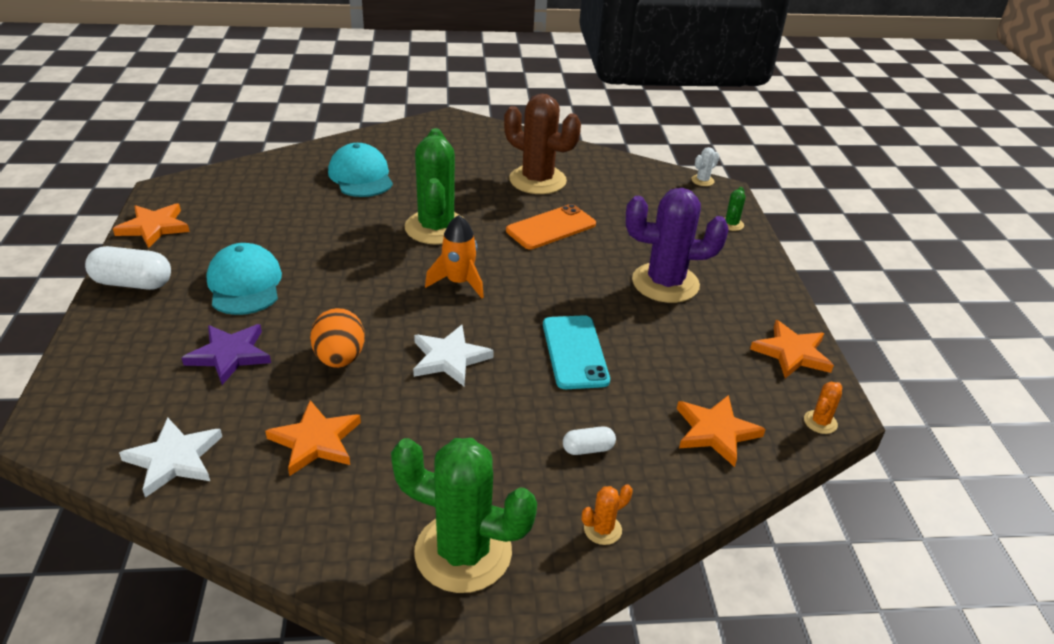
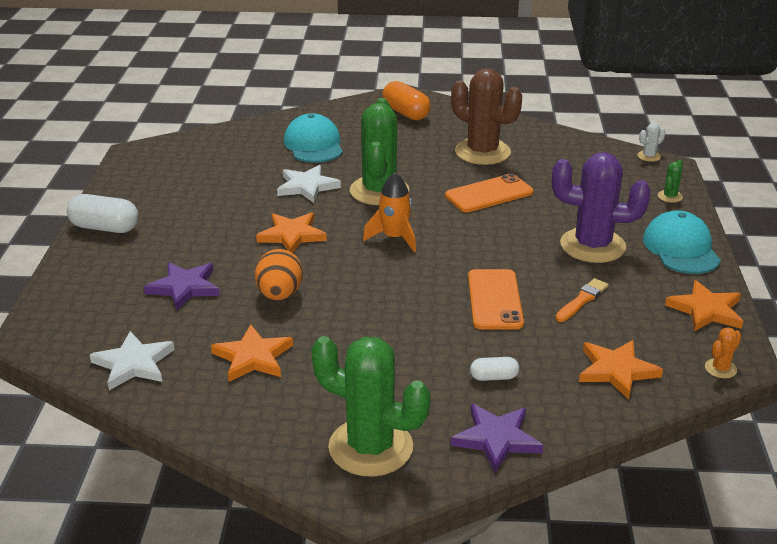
camera: 10 degrees right, 5 degrees down
(154, 227) = (125, 183): orange star -> orange star (292, 235)
(245, 284) = (201, 232): turquoise cap -> turquoise cap (681, 248)
(449, 358) = (378, 299): white star -> white star (307, 186)
(453, 138) = (406, 113): none -> orange capsule
(575, 352) = (495, 300): turquoise phone -> orange phone
(602, 529) = (496, 439): orange cactus -> purple star
(665, 348) = (582, 300): none -> orange brush

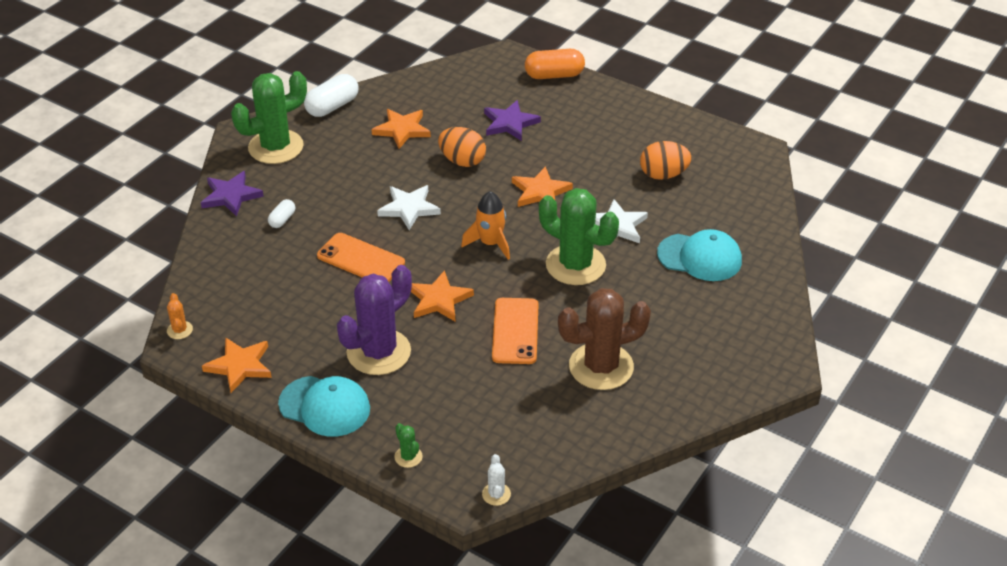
camera: 120 degrees right, 10 degrees up
(105, 228) = (627, 107): white capsule -> white capsule (332, 107)
(133, 364) = (440, 85): white star -> white star (409, 208)
(211, 184) = (663, 175): none -> orange egg
(406, 113) = (734, 350): orange capsule -> orange capsule (554, 75)
(582, 300) = (317, 304): orange brush -> none
(616, 370) = (231, 278): orange star -> orange star (439, 300)

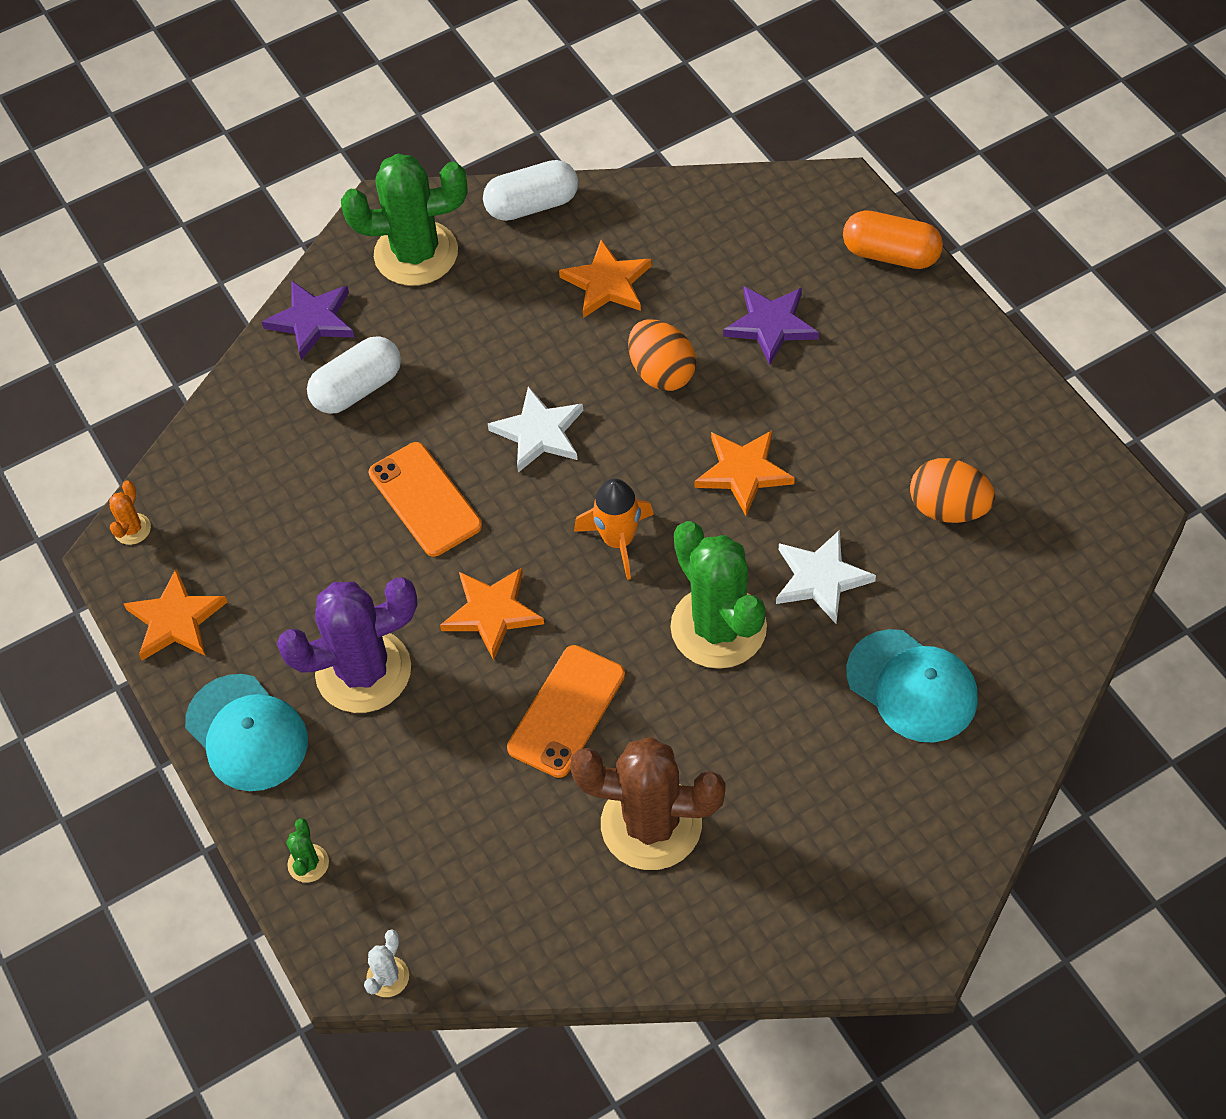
camera: 30 degrees right, 15 degrees up
(282, 220) = (357, 389): white capsule -> white capsule, size x1.85

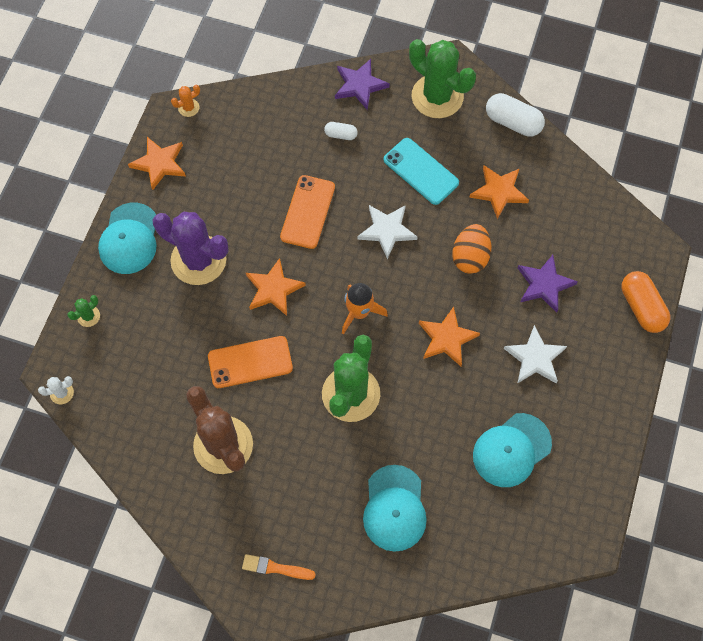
camera: 45 degrees right, 10 degrees up
(357, 389) = (341, 135): white capsule -> white capsule, size x0.54
(497, 341) = (421, 171): none -> turquoise phone
(821, 578) = (418, 420): white star -> white star (535, 358)
(874, 879) = (275, 568): none -> orange brush
(948, 508) = (511, 450): orange egg -> turquoise cap

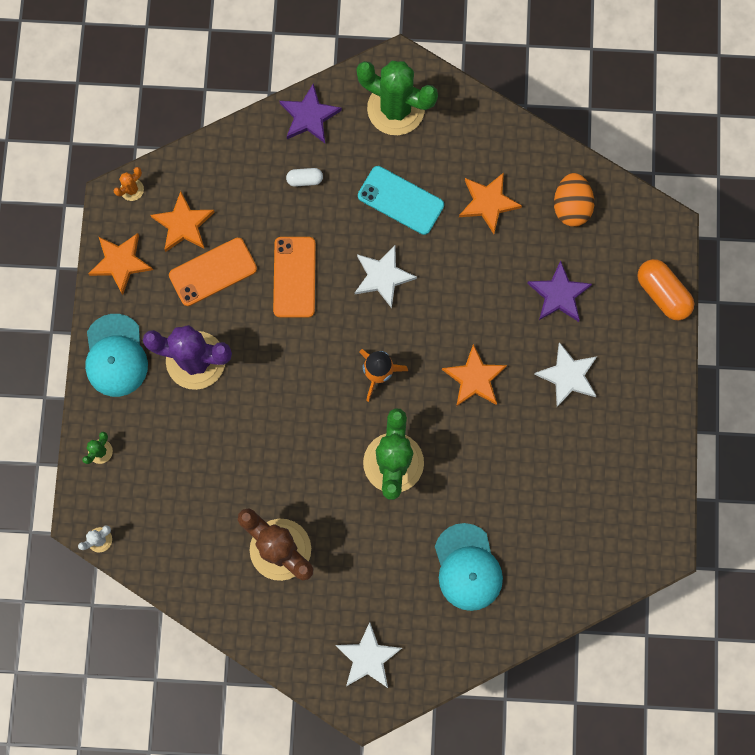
camera: 15 degrees left, 10 degrees up
(250, 362) = (282, 456): orange phone -> orange phone (213, 272)
(273, 289) = (283, 372): orange star -> orange star (183, 224)
(275, 568) = (368, 657): orange brush -> white star
(470, 257) = (476, 284): orange egg -> orange egg (571, 207)
(511, 450) = (567, 478): turquoise cap -> none
(513, 122) = (483, 119): white capsule -> none

